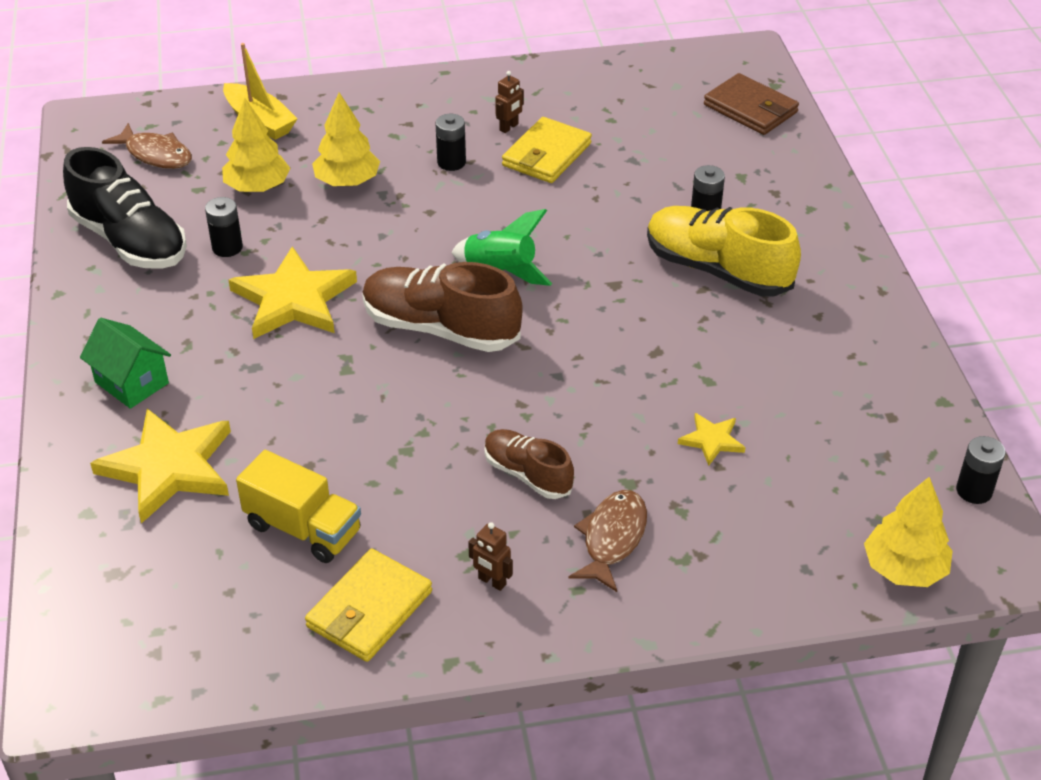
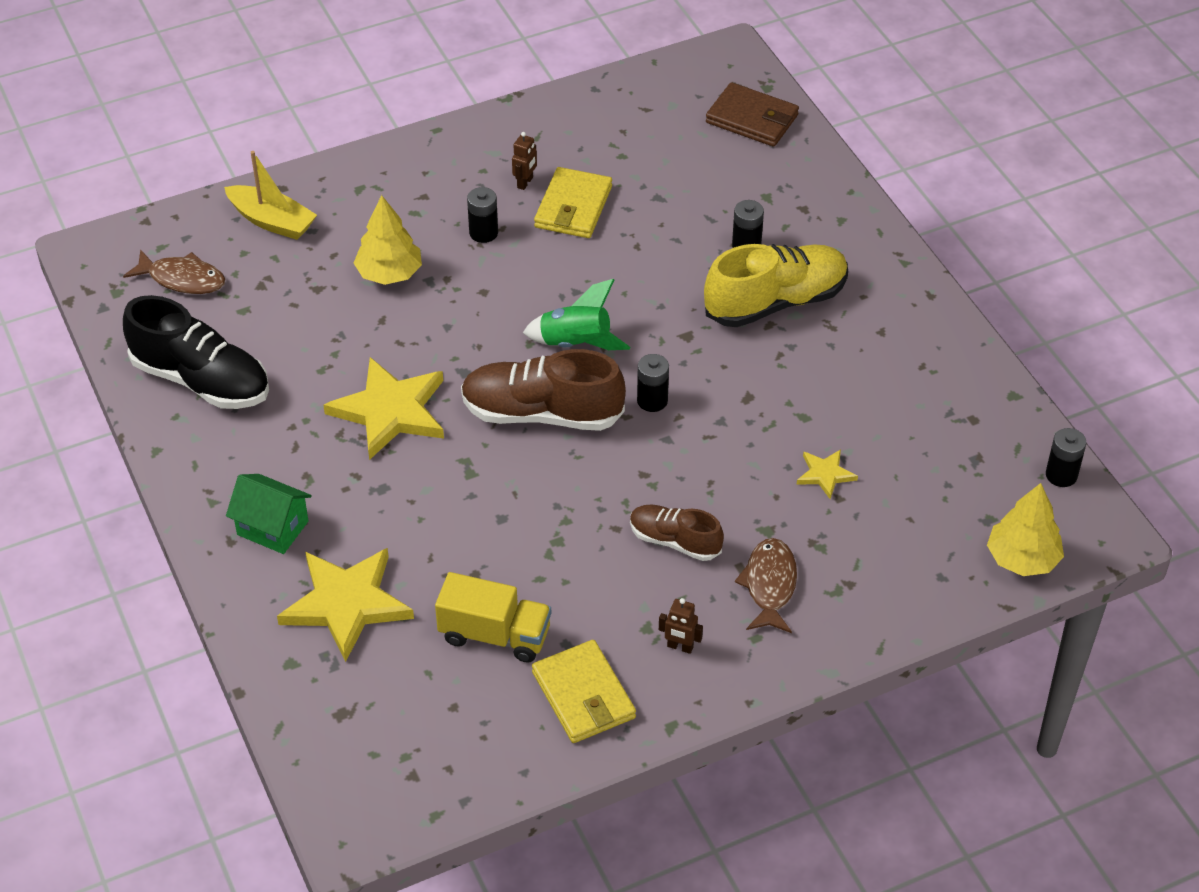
camera: 15 degrees left, 5 degrees up
(227, 247) = (301, 369): black battery -> black battery (652, 400)
(258, 187) = (303, 297): yellow tree -> none
(369, 609) = (583, 695): yellow wallet -> yellow wallet turned 45 degrees counterclockwise
(717, 270) = (776, 302): yellow shoe -> yellow shoe turned 135 degrees clockwise

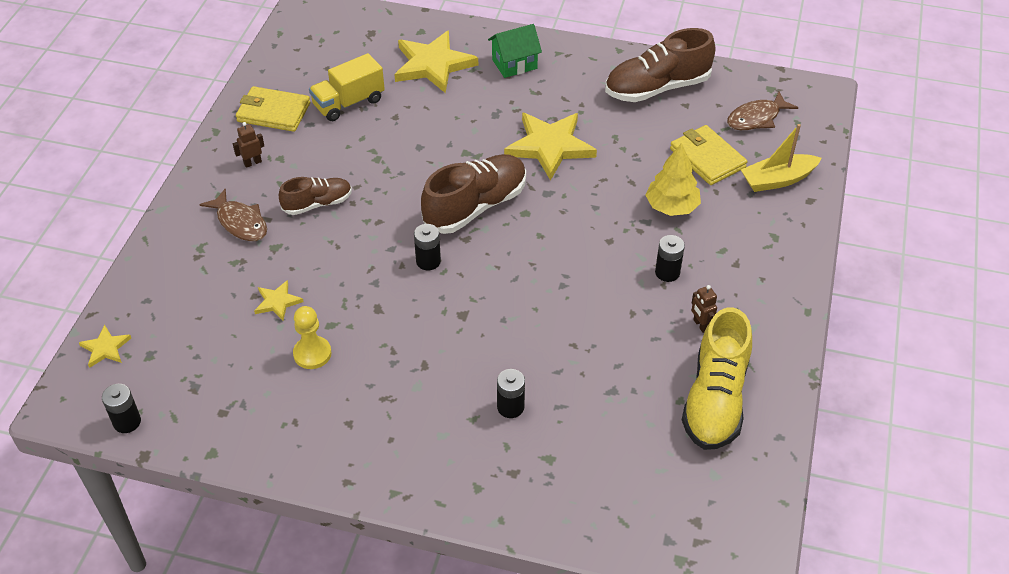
camera: 130 degrees right, 0 degrees up
(201, 380) = (657, 88): black shoe -> brown shoe
(573, 207) = (648, 335): yellow wallet -> yellow wallet (707, 158)
(576, 344) = (515, 256): green rocket -> none
(752, 119) = (648, 518): brown wallet -> none
(776, 302) = (440, 383): yellow shoe -> yellow shoe (715, 399)
(847, 405) = (312, 354): none -> yellow pawn
(1022, 559) = (105, 348): yellow tree -> yellow star

